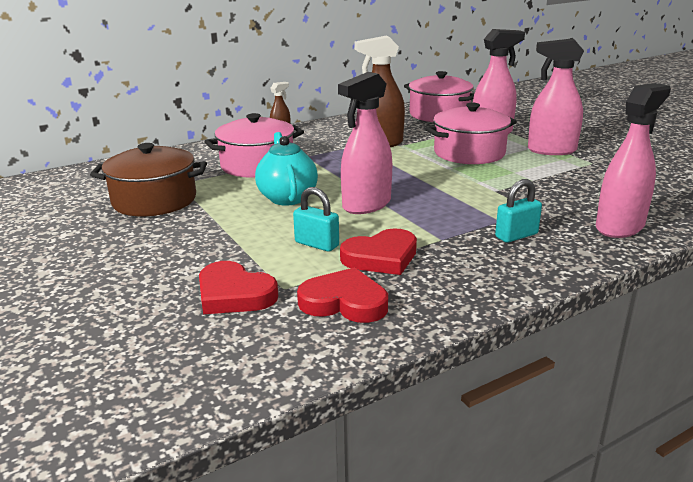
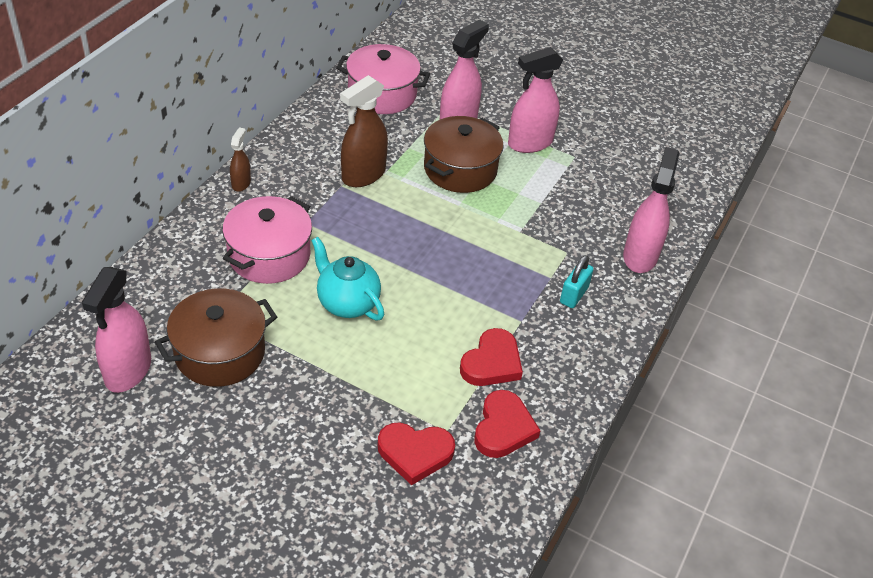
camera: 35 degrees left, 20 degrees up
(317, 244) = (428, 364): turquoise padlock -> none
(344, 302) = (503, 428): red heart -> red heart turned 120 degrees clockwise
(366, 205) = (427, 291): pink spray bottle -> pink spray bottle (128, 371)
(469, 153) = (460, 169): pink pot -> brown pot

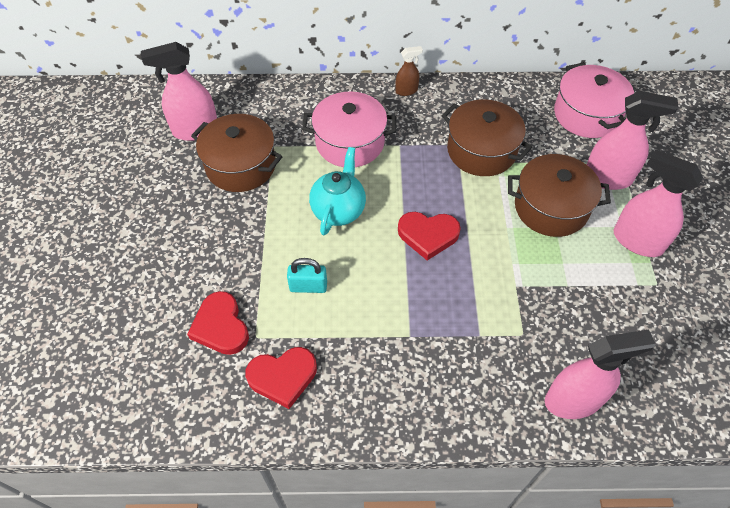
camera: 65 degrees right, 10 degrees up
(363, 175) = (481, 151): brown spray bottle -> brown pot
(492, 362) = (347, 336): red heart -> red heart (428, 235)
(573, 295) = (473, 364): turquoise padlock -> turquoise padlock (308, 286)

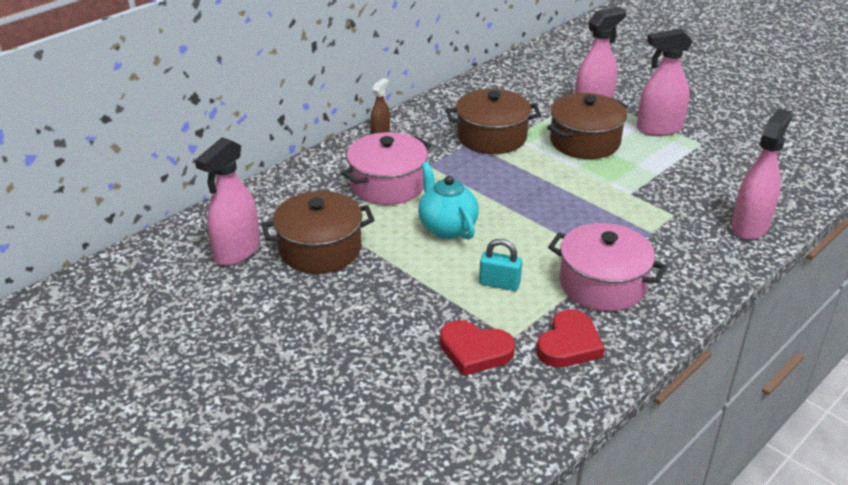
camera: 45 degrees left, 20 degrees down
(308, 286) = (499, 283): turquoise padlock -> turquoise padlock turned 60 degrees clockwise
(428, 235) = (533, 202): red heart -> none
(586, 114) = (527, 82): pink pot -> pink pot (602, 284)

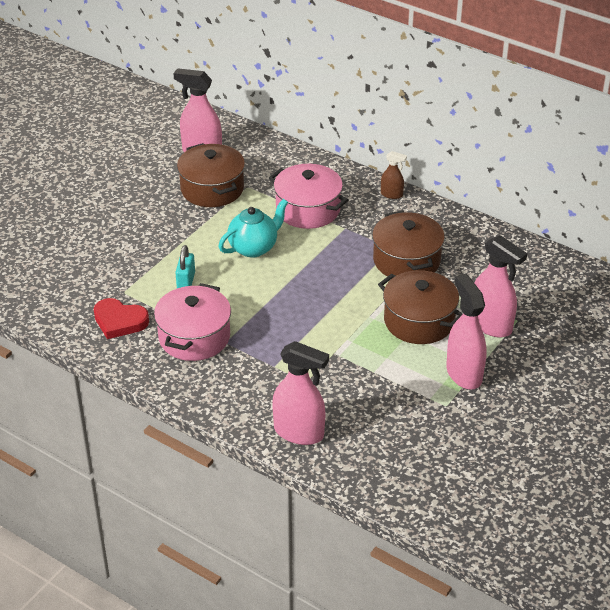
camera: 80 degrees right, 5 degrees up
(475, 351) = (107, 275): red heart -> none

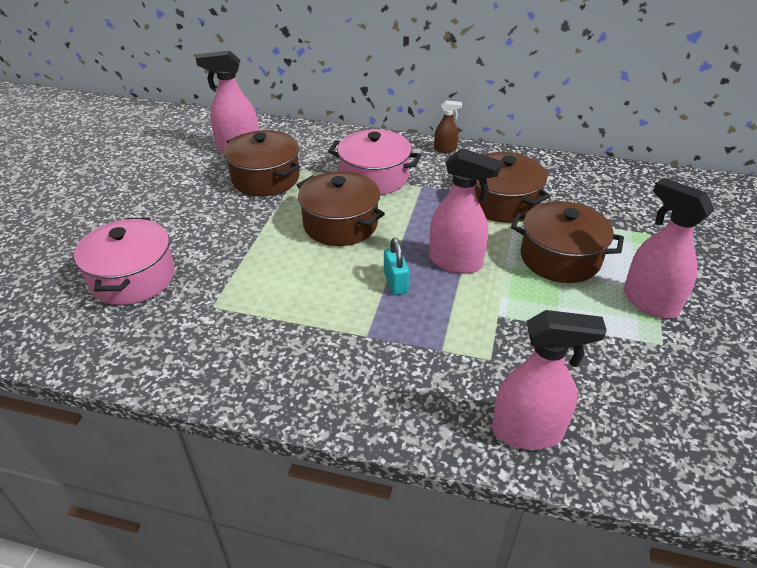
camera: 20 degrees left, 0 degrees up
(119, 321) = (222, 344): red heart -> none
(186, 281) = (283, 276): turquoise padlock -> turquoise padlock (395, 282)
(194, 337) = (326, 339): pink pot -> pink pot (133, 278)
(254, 248) = (340, 224): turquoise teapot -> brown pot
(491, 325) = (631, 244): pink spray bottle -> pink spray bottle (456, 262)

